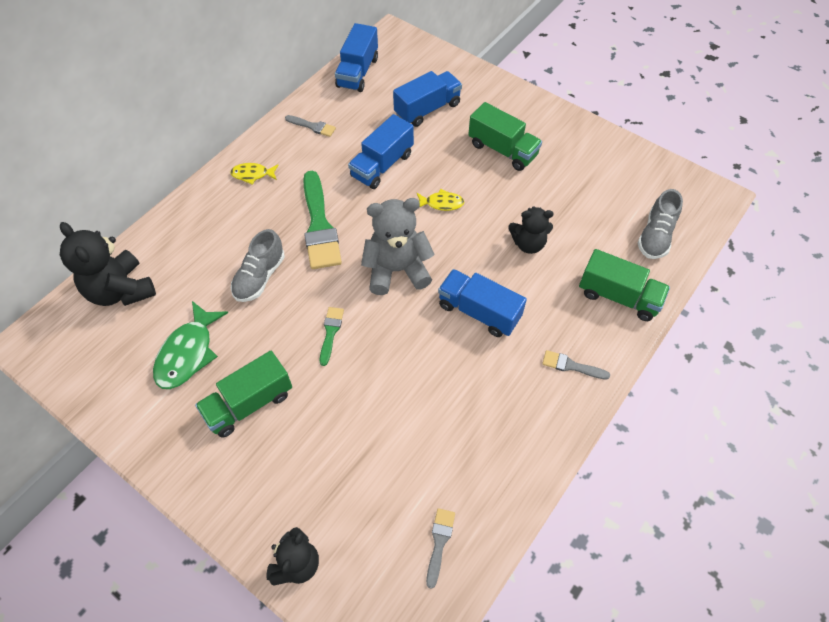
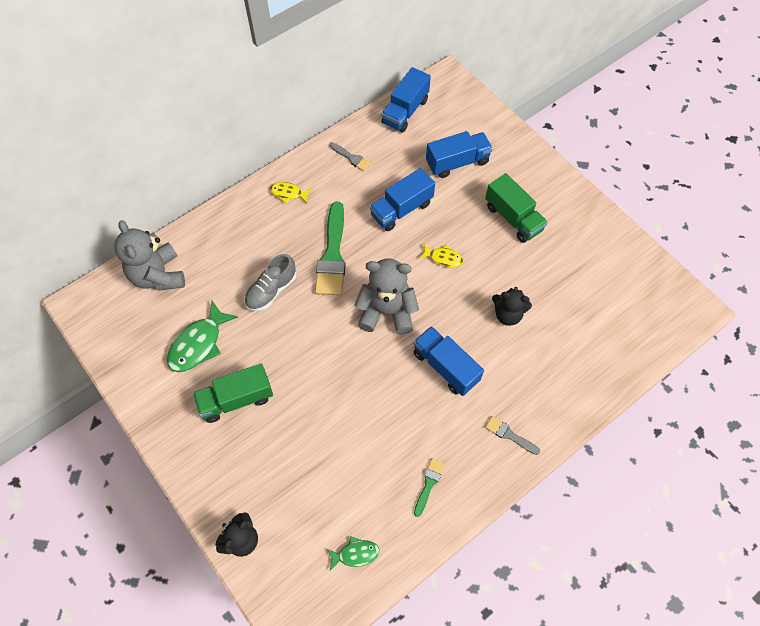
camera: 15 degrees right, 5 degrees up
(121, 290) = (158, 275): black teddy bear -> grey teddy bear
(330, 332) = (317, 354): green brush -> green brush (429, 484)
(439, 542) = (355, 554): grey brush -> green fish
(618, 296) = (572, 383): green truck -> none
(655, 236) = (625, 334): grey shoe -> none

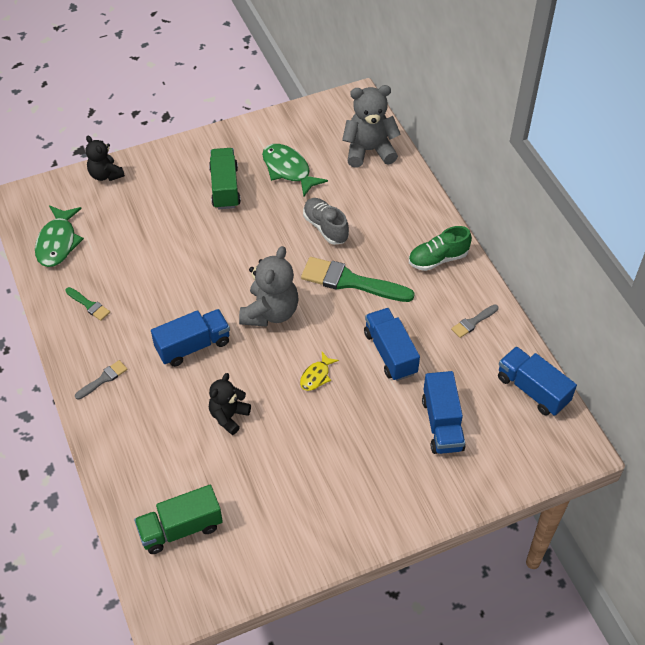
camera: 105 degrees right, 10 degrees down
(288, 193) = (438, 259): yellow fish -> green shoe
(355, 554) = (58, 242): green fish -> green fish, size x1.78
(513, 218) = (347, 459): green truck -> green truck (180, 528)

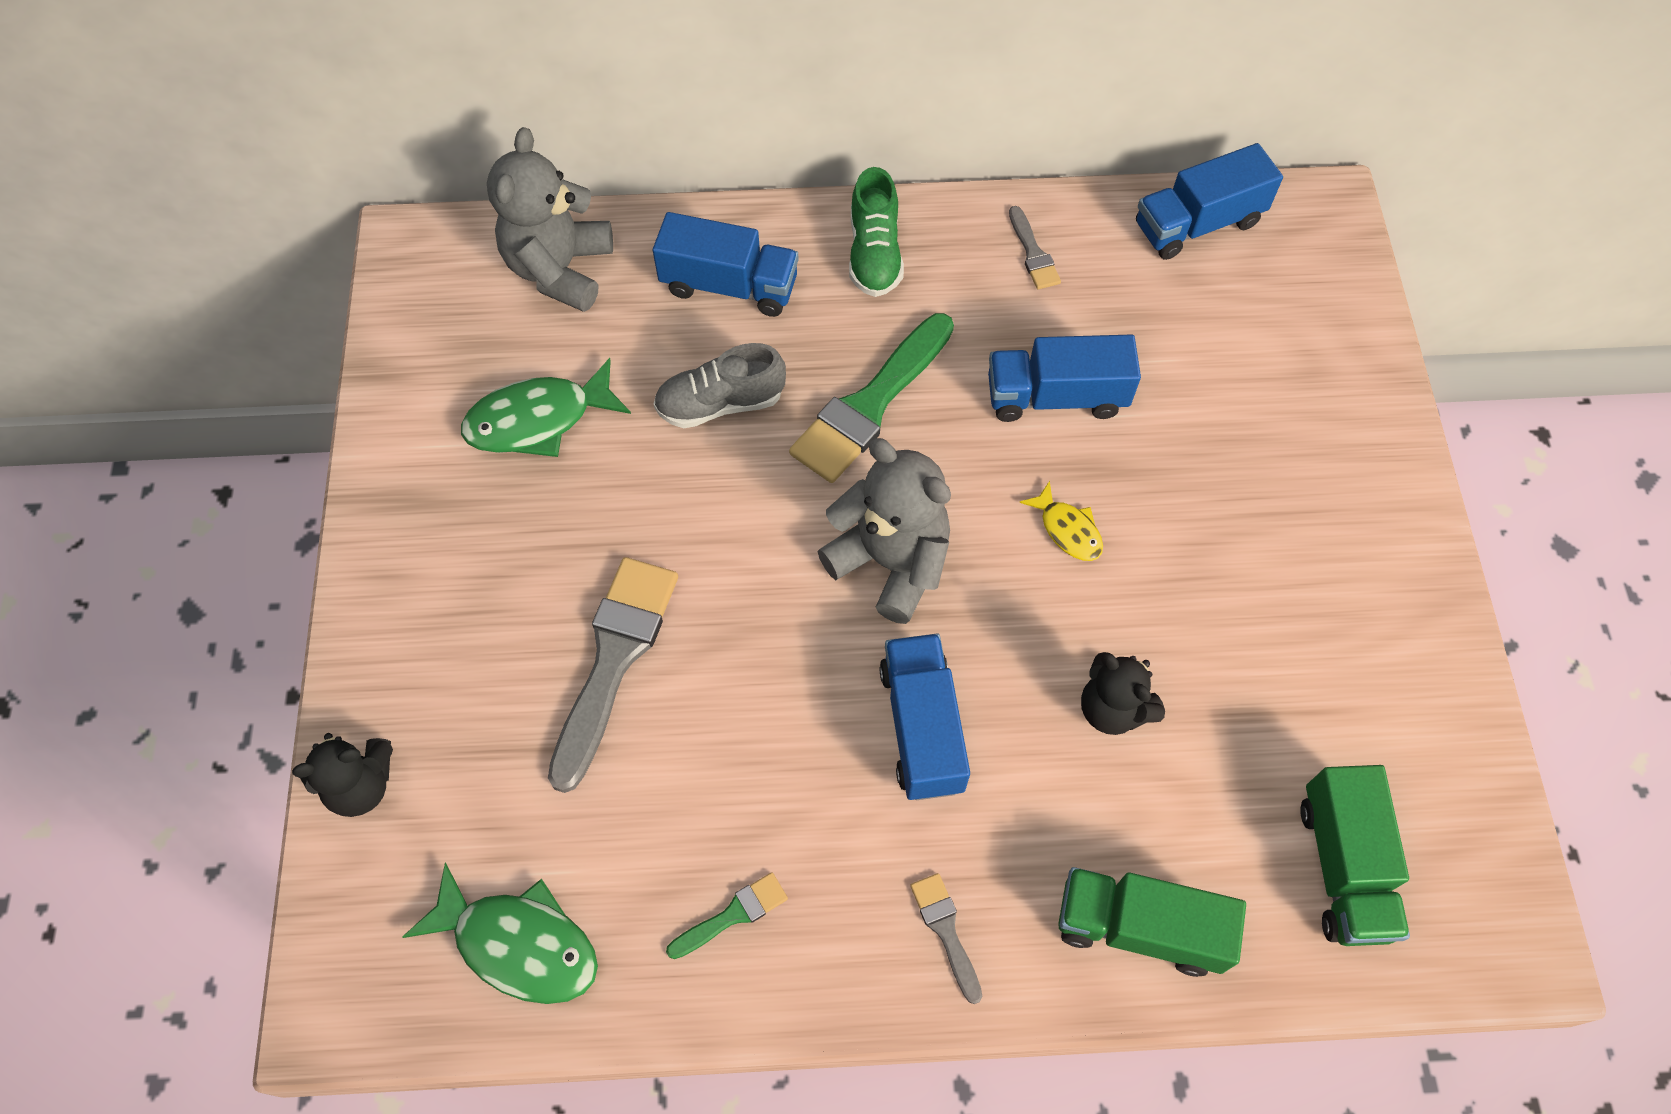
camera: 70 degrees left, 10 degrees up
(186, 232) = (614, 659): none -> grey brush
(225, 188) = (527, 550): green truck -> green truck (1139, 927)
(442, 424) = (1228, 371): blue truck -> blue truck (729, 285)

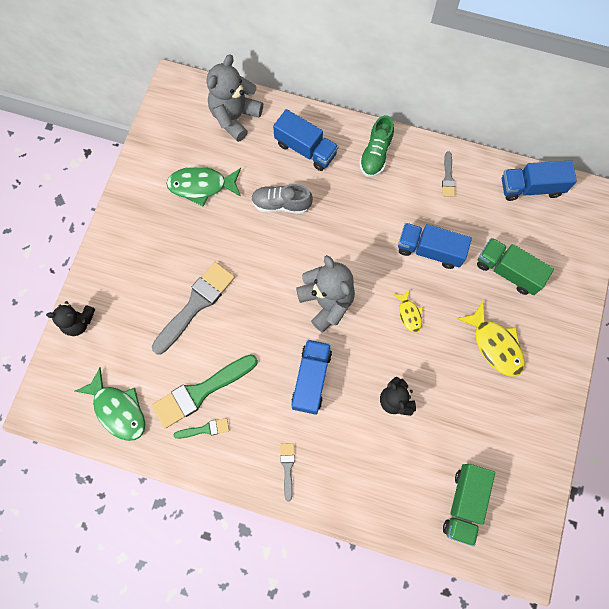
camera: 20 degrees right, 10 degrees up
(870, 405) = (346, 226): green brush -> green brush (201, 391)
(1139, 927) = (367, 496): green truck -> green truck (507, 271)
(1262, 532) = (495, 345): none -> yellow fish

